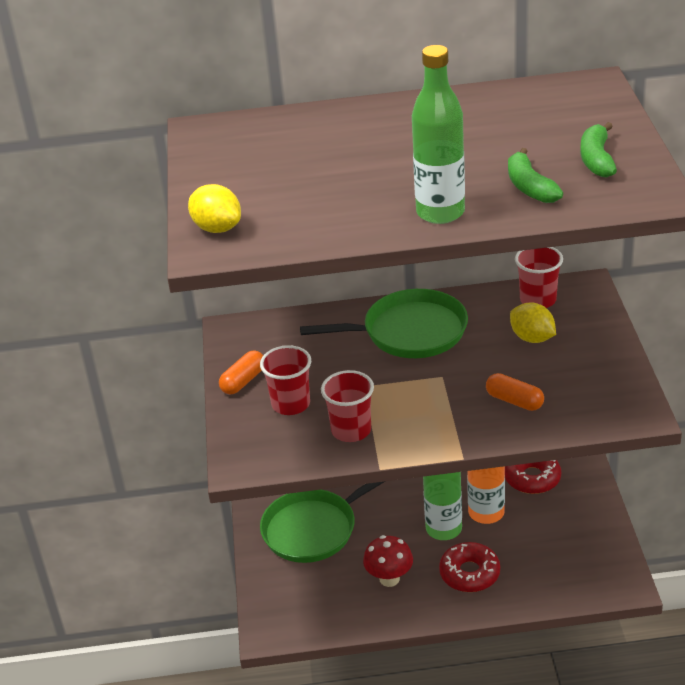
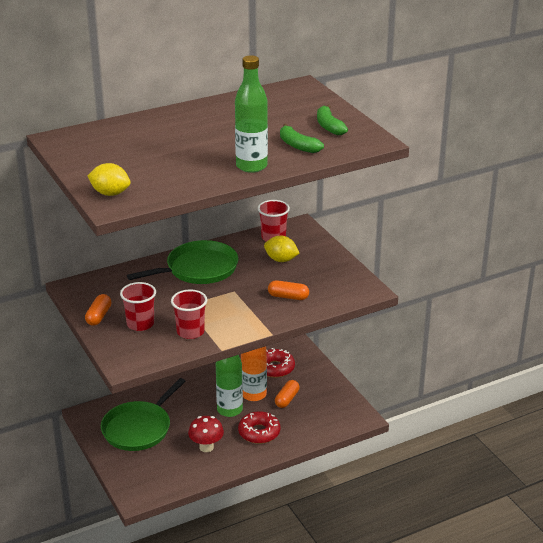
camera: 25 degrees left, 5 degrees down
(529, 530) = (287, 399): none -> orange capsule

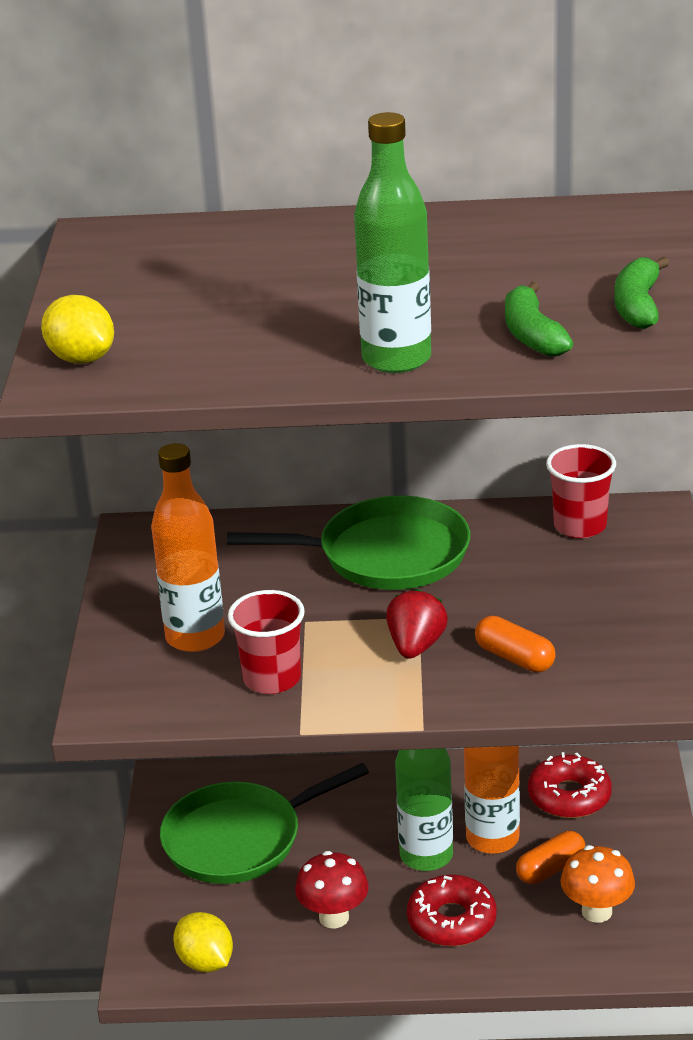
camera: 30 degrees right, 0 degrees up
(99, 316) = (136, 601): orange capsule -> none
(140, 324) = (195, 637): red cup -> orange bottle
(242, 303) = (416, 646): none -> red strawberry
(281, 260) = (560, 576): yellow lemon -> yellow lemon (205, 962)
(317, 410) = (597, 911): none -> orange mushroom

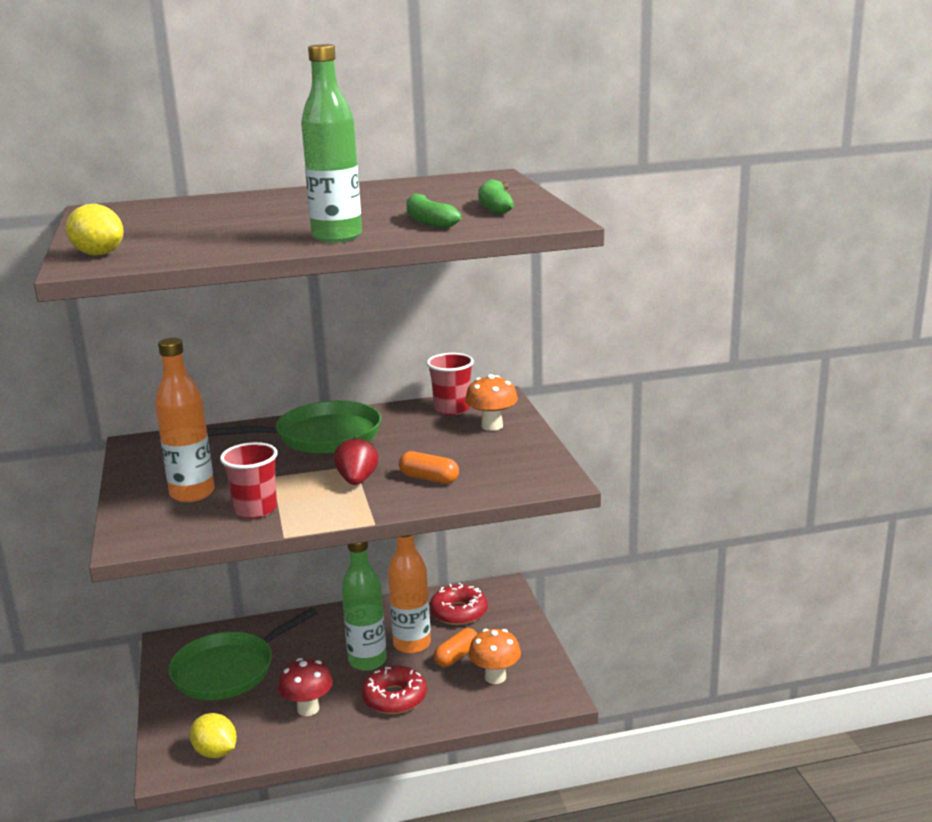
camera: 15 degrees left, 10 degrees down
(629, 568) = (492, 426): none -> orange mushroom

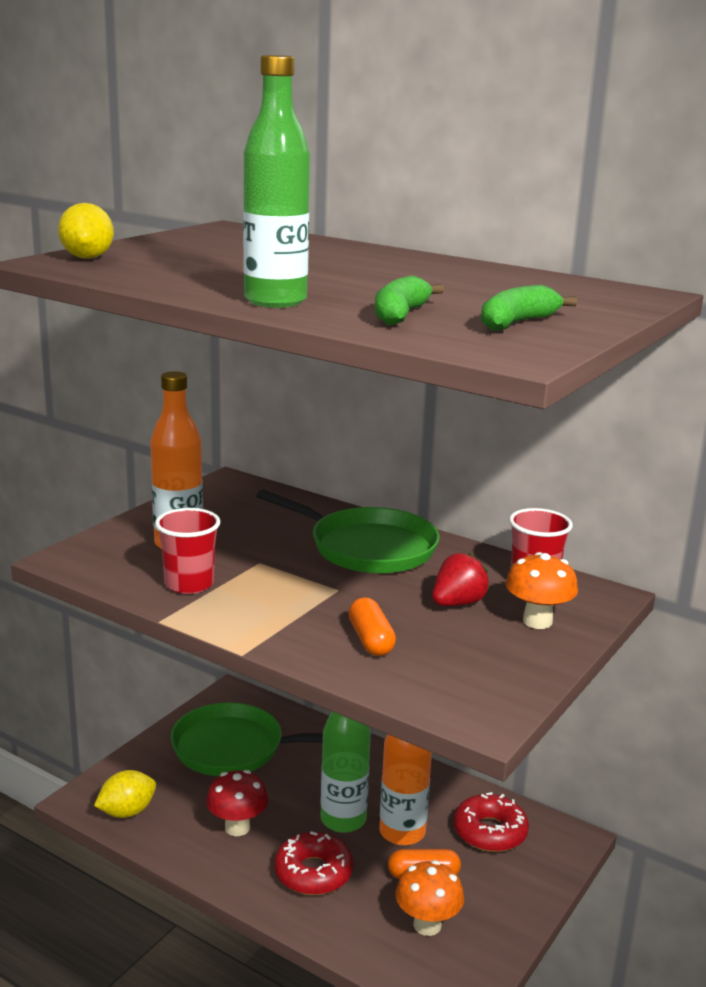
camera: 45 degrees right, 0 degrees up
(215, 752) = (127, 812): yellow lemon -> yellow lemon turned 60 degrees clockwise
(357, 480) = (311, 605): red strawberry -> red strawberry (457, 603)

